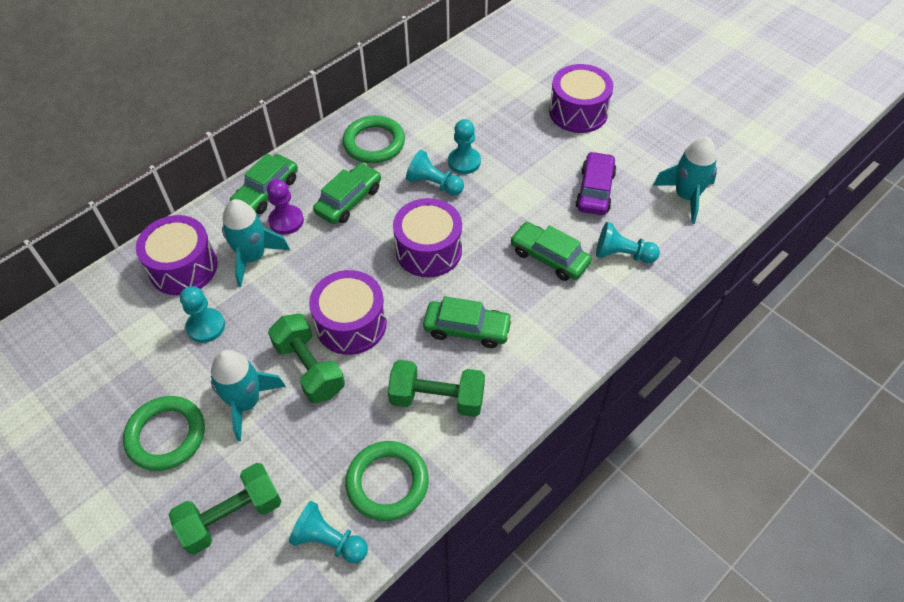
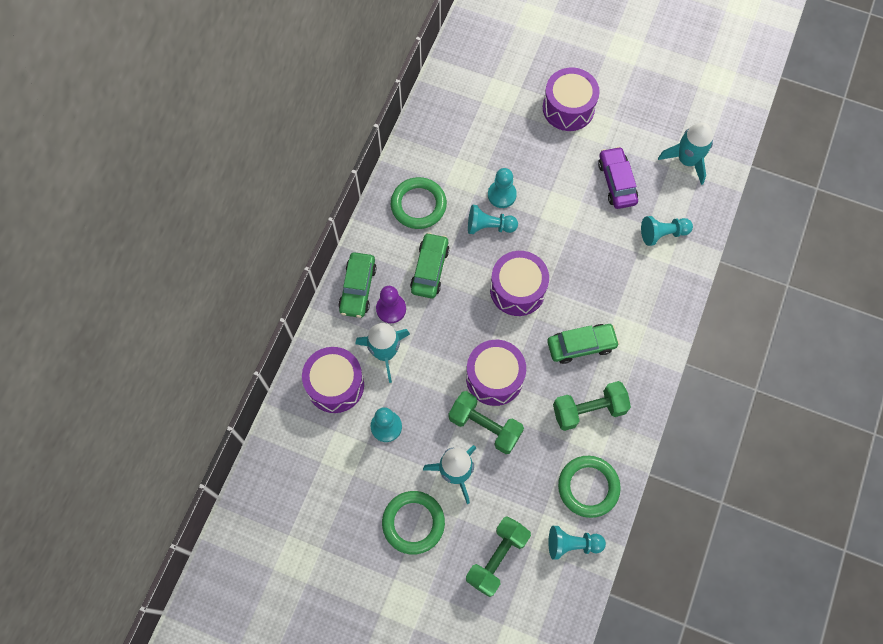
camera: 25 degrees left, 15 degrees up
(549, 257) = (611, 258): green car -> none

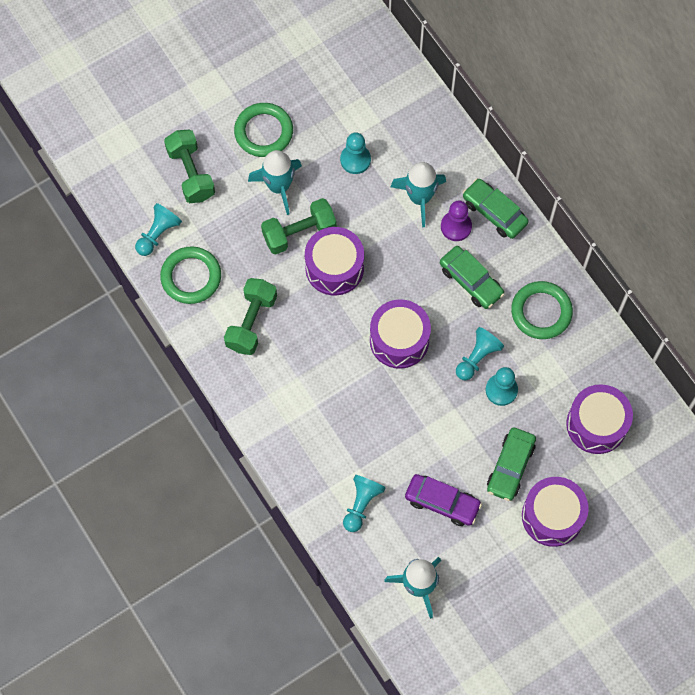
camera: 125 degrees right, 0 degrees up
(335, 385) = (419, 144): purple drum -> purple drum (596, 424)
(581, 345) = (310, 356): green car -> green car (510, 467)

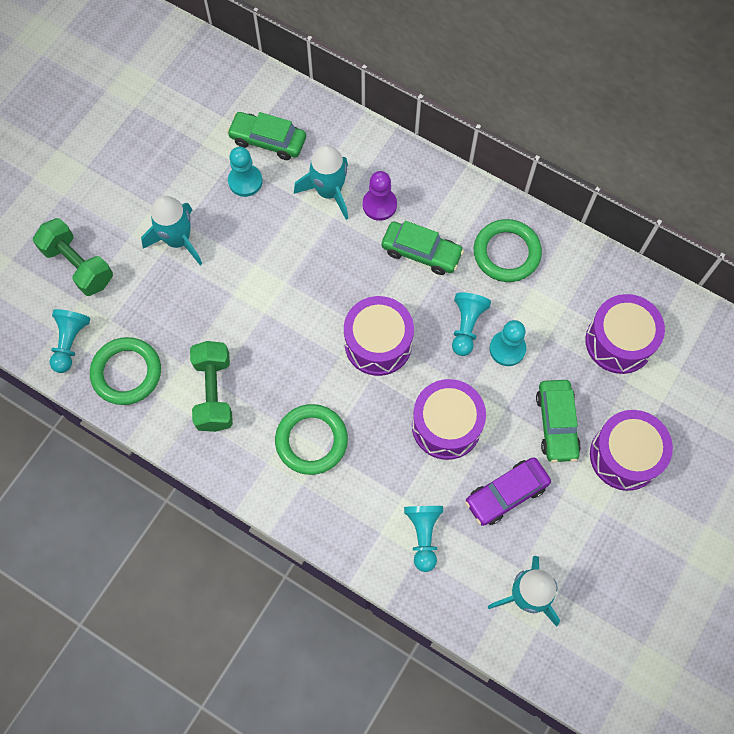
camera: 25 degrees left, 0 degrees up
(263, 132) = (137, 192): green ring -> green ring (311, 440)
(299, 233) = (222, 278): green dumbbell -> none
(334, 268) = (275, 298): purple drum -> purple drum (446, 425)
(442, 502) = (506, 494): purple car -> purple car turned 150 degrees clockwise
(494, 212) = (410, 175): green car -> green car (268, 140)

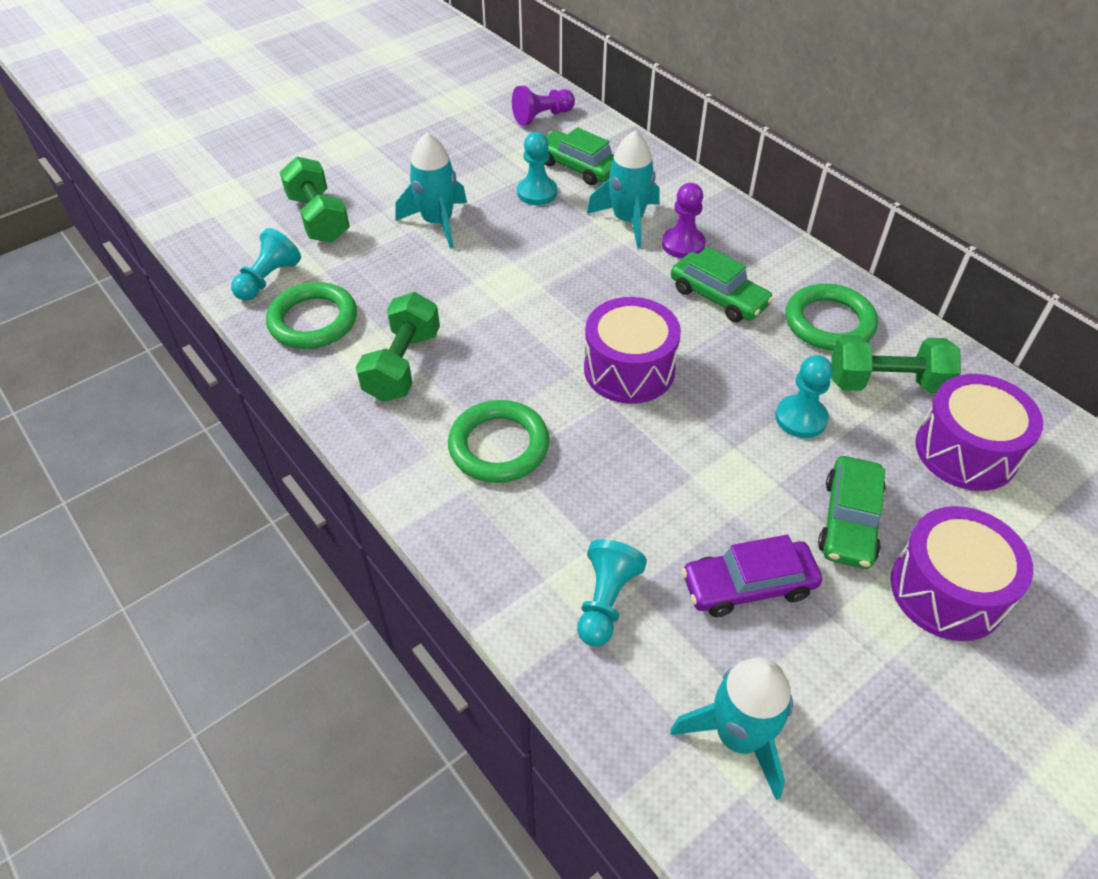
camera: 20 degrees right, 20 degrees down
(215, 86) = (542, 117): none -> purple pawn
(446, 425) = (687, 479): purple drum -> none
(466, 326) = (752, 381): turquoise pawn -> none
(557, 298) = (886, 383): none -> green dumbbell

